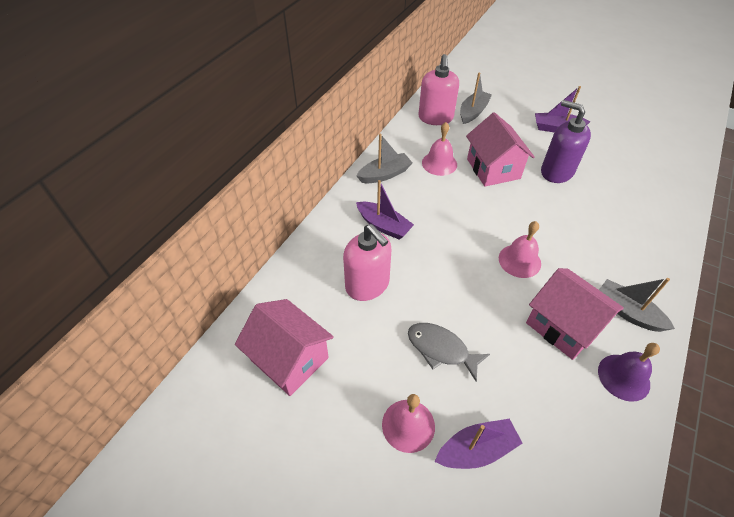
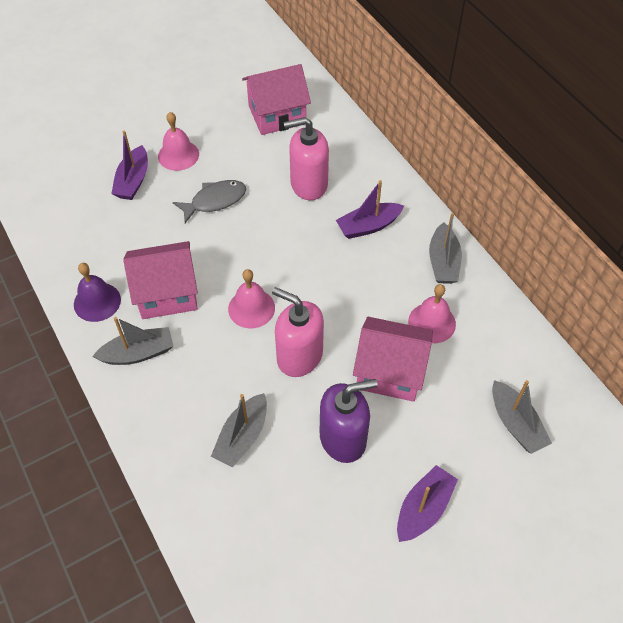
camera: 120 degrees right, 5 degrees up
(435, 118) = (524, 370): pink soap dispenser -> pink soap dispenser (299, 356)
(609, 216) = (242, 436): none -> grey boat

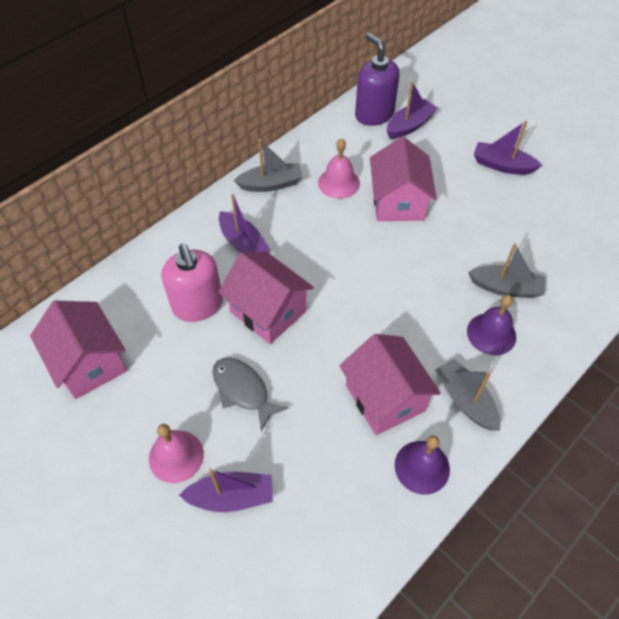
camera: 105 degrees left, 0 degrees up
(195, 401) = (491, 333): none -> purple bell
(251, 308) = (374, 316): pink bell -> none
(285, 230) = (268, 311): none -> pink house
(299, 356) = (410, 266): pink soap dispenser -> none
(343, 438) = (472, 220): purple soap dispenser -> purple soap dispenser (374, 114)
(515, 423) = (409, 126): grey boat -> purple boat

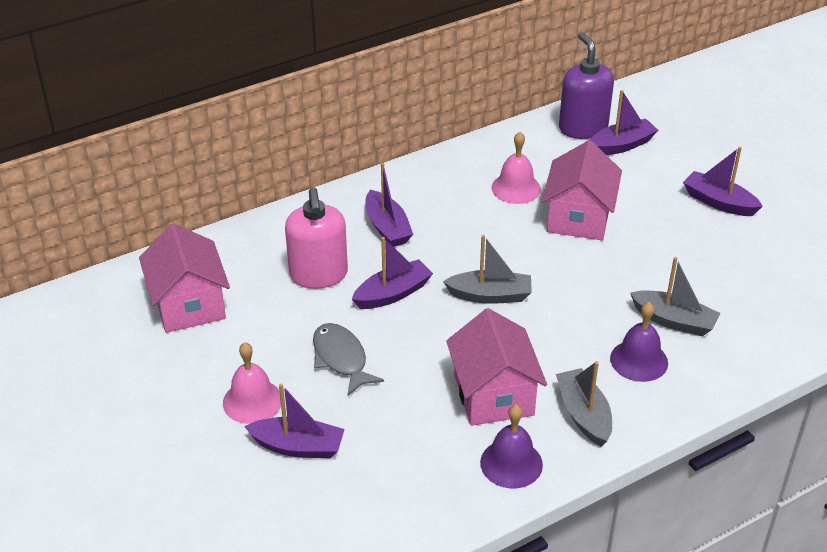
camera: 15 degrees right, 15 degrees down
(268, 311) = (393, 294): pink house -> purple boat
(271, 184) = (437, 177): grey boat -> grey boat (490, 295)

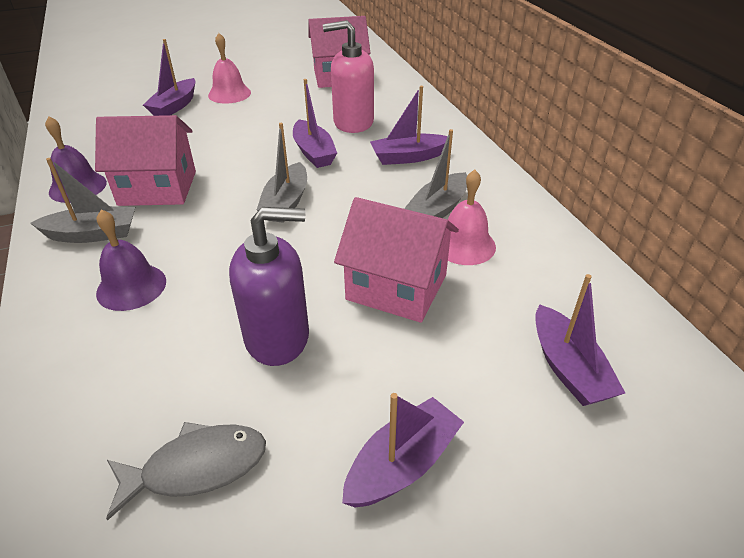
camera: 100 degrees right, 0 degrees up
(341, 359) = (249, 125): grey fish -> grey fish (197, 467)
(583, 128) = (612, 332): purple soap dispenser -> purple soap dispenser (278, 337)
(674, 321) = (171, 332): grey boat -> grey boat (438, 209)

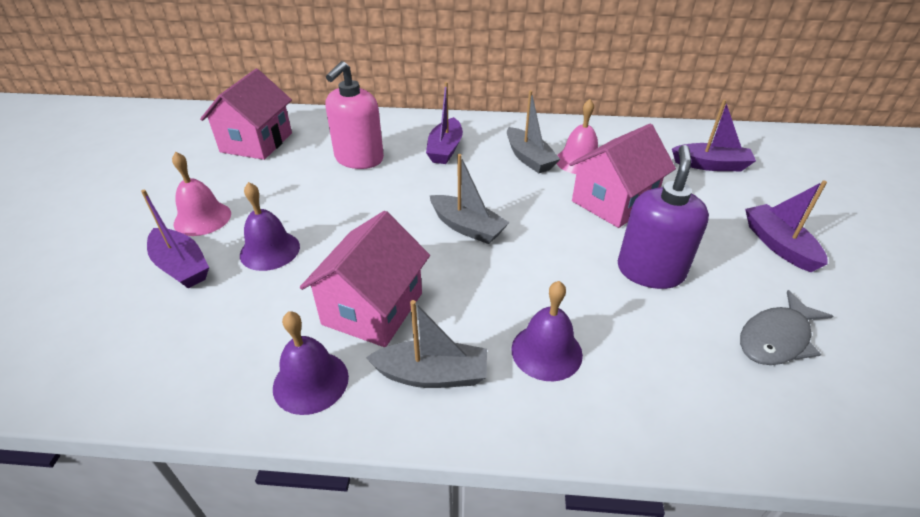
camera: 65 degrees left, 0 degrees up
(93, 234) = (432, 375): grey boat -> grey boat turned 75 degrees clockwise
(197, 467) = (776, 338): grey fish -> grey fish turned 135 degrees counterclockwise
(206, 128) = (270, 250): none -> purple bell
(314, 152) = (393, 192): purple boat -> none

